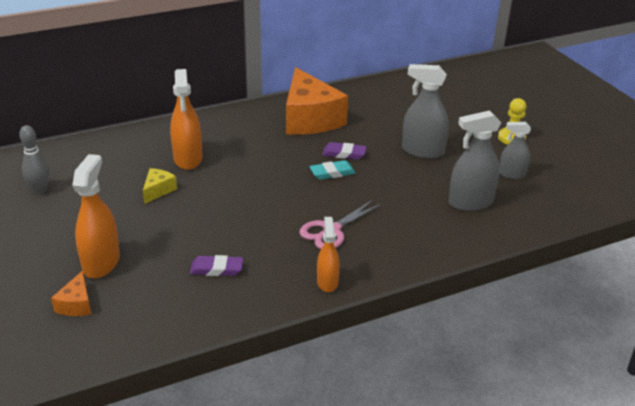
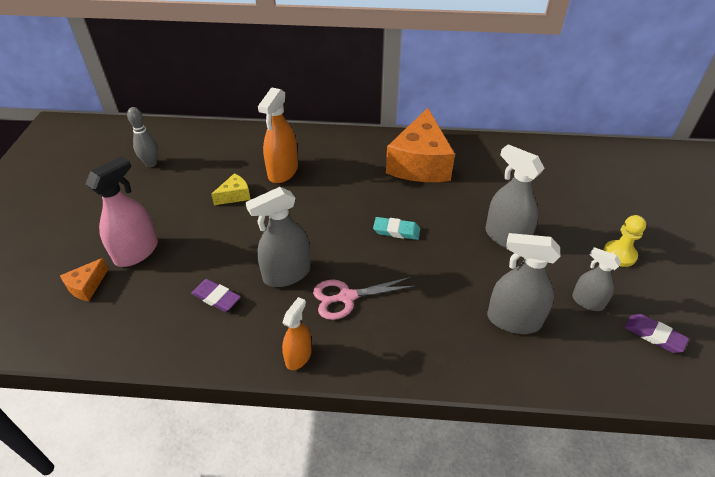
camera: 30 degrees right, 10 degrees up
(101, 262) = (136, 252): orange spray bottle -> pink spray bottle
(265, 232) = (287, 274): none -> grey spray bottle
(344, 154) = (423, 213): purple eraser -> purple eraser (654, 335)

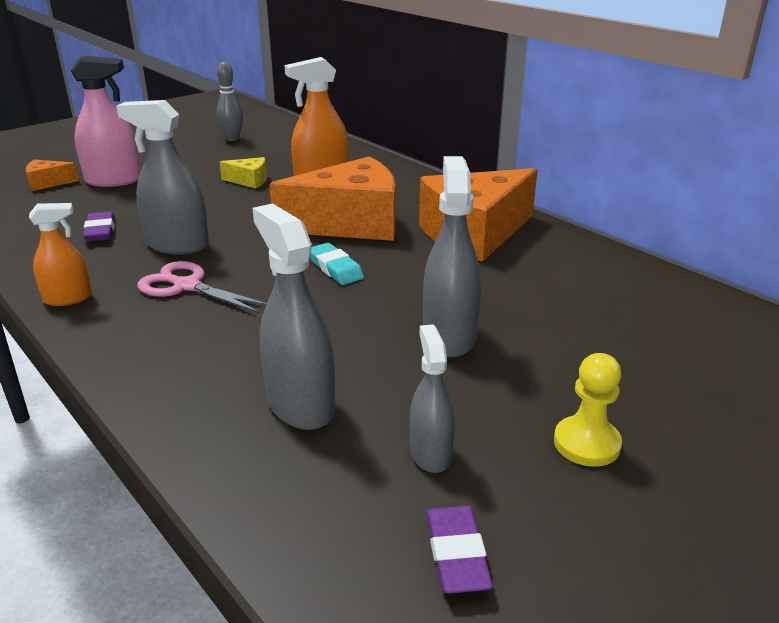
camera: 45 degrees right, 15 degrees down
(351, 194) = (350, 223): none -> orange cheese

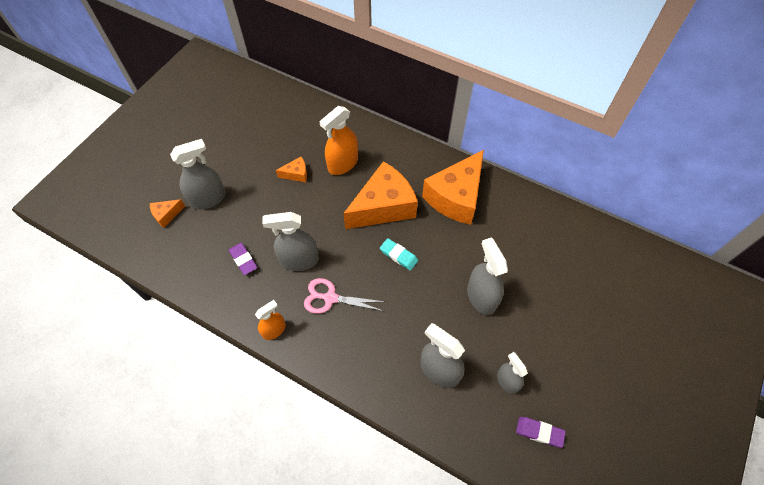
camera: 20 degrees left, 30 degrees up
(114, 180) = (208, 199): pink spray bottle -> grey spray bottle
(232, 139) = (250, 120): grey bowling pin -> none
(249, 181) = (296, 174): yellow cheese -> orange cheese
(456, 554) = (539, 432): purple eraser -> purple eraser turned 45 degrees counterclockwise
(586, 443) = (565, 352): yellow pawn -> none

